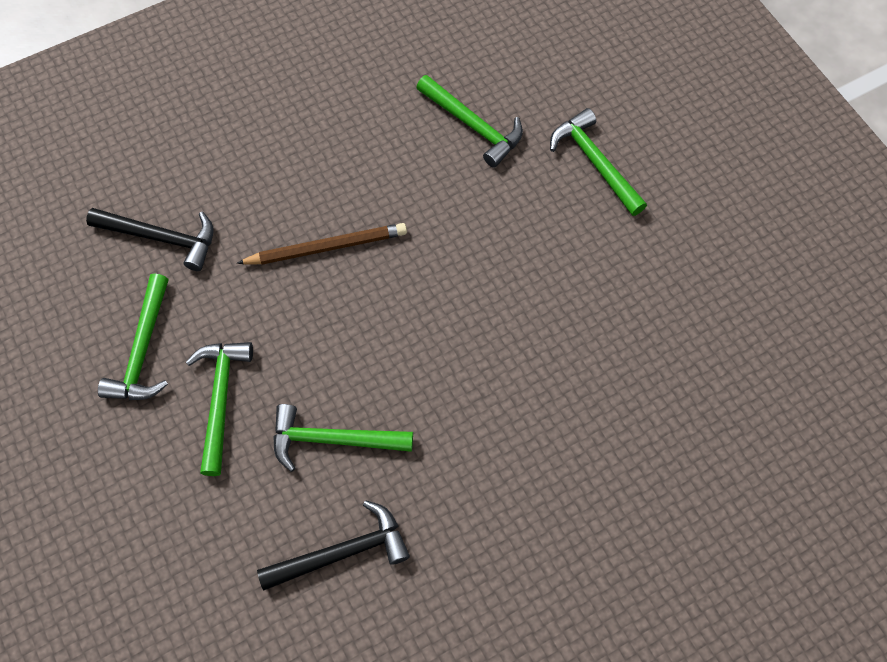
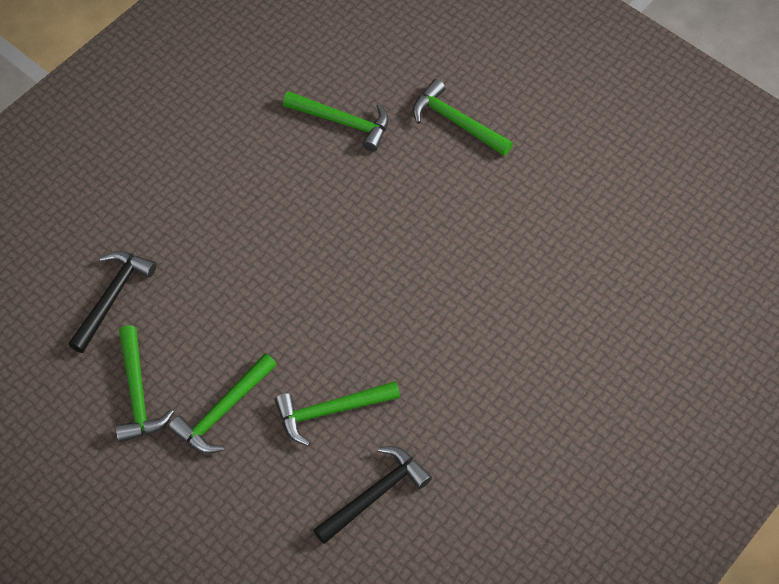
camera: 20 degrees left, 5 degrees down
(161, 238) = (113, 297): black hammer -> black hammer turned 60 degrees counterclockwise
(221, 399) = (223, 410): green hammer -> green hammer turned 120 degrees counterclockwise
(326, 247) = (260, 260): brown pencil -> none

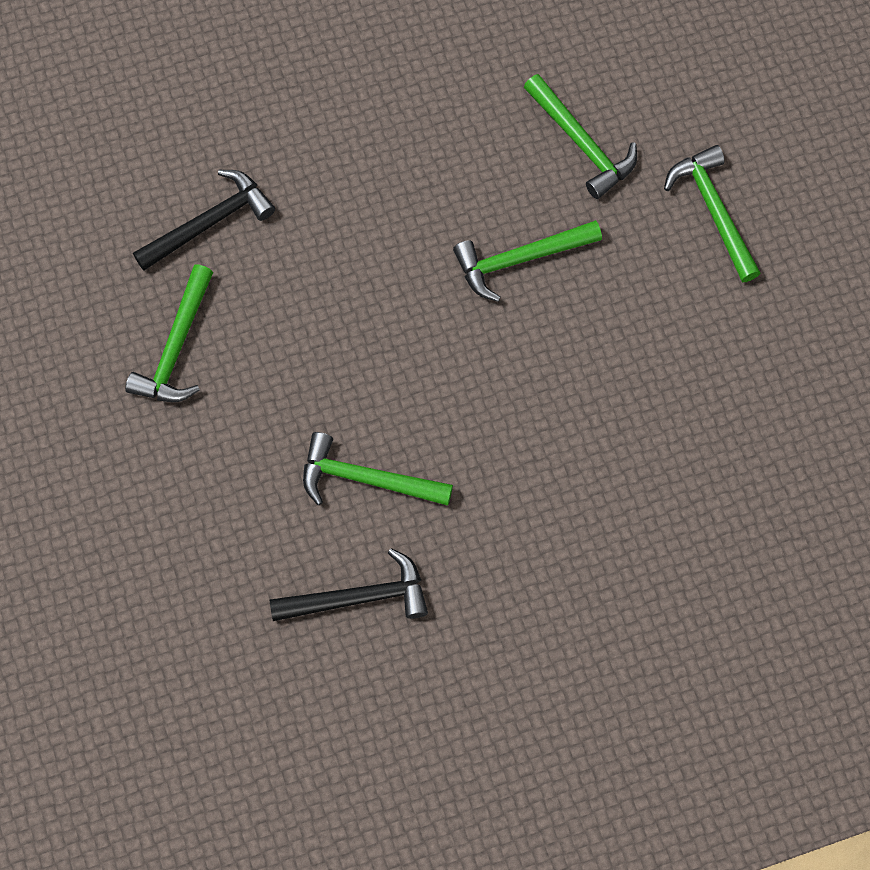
camera: 30 degrees right, 10 degrees up
(223, 410) = (253, 415): green hammer -> green hammer (519, 259)

